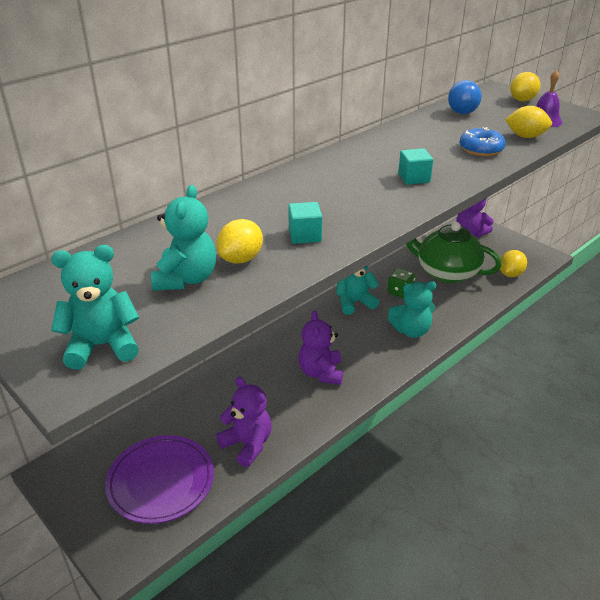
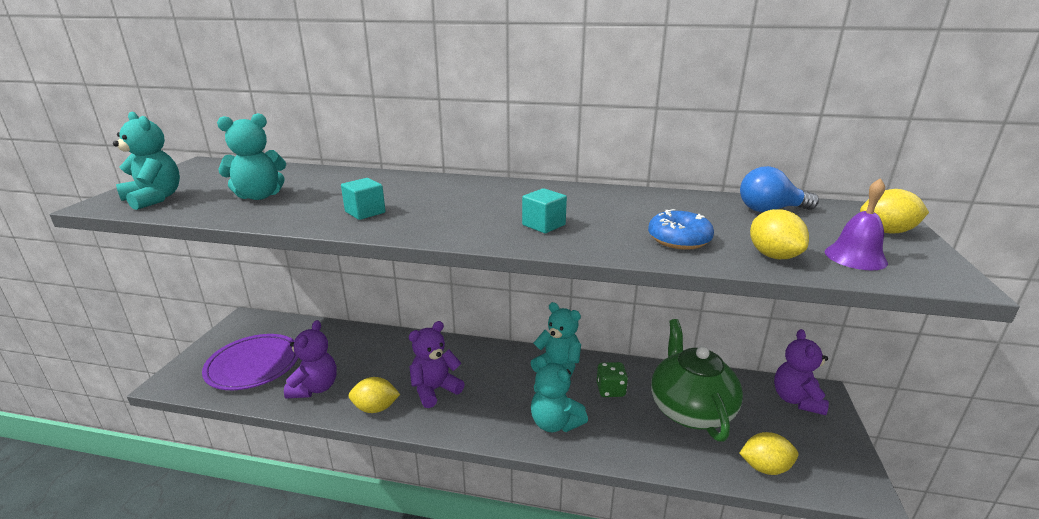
camera: 55 degrees right, 10 degrees down
(241, 259) = (303, 203): yellow lemon -> yellow lemon (375, 408)

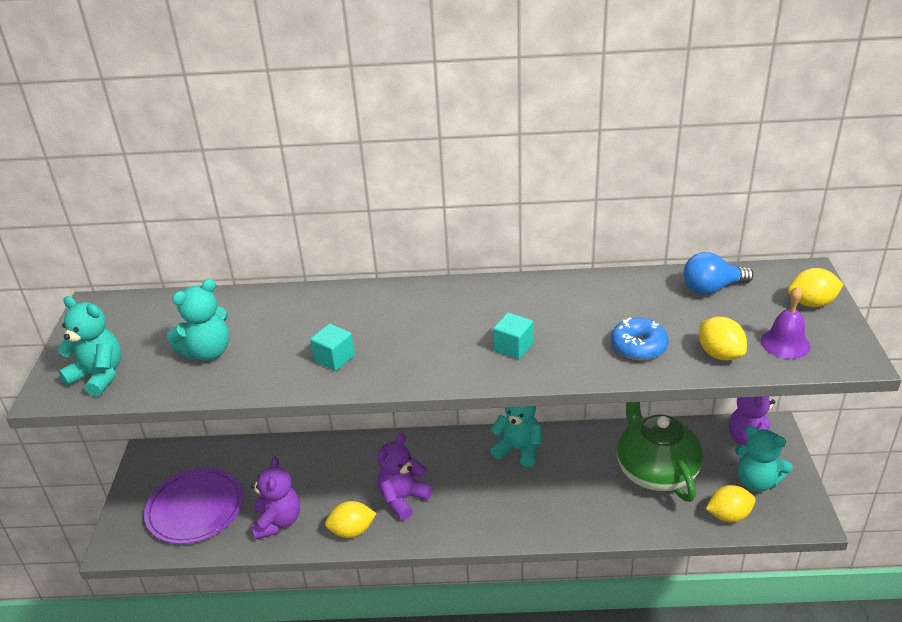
camera: 10 degrees left, 10 degrees up
(555, 423) = (533, 510): turquoise teddy bear -> turquoise teddy bear (757, 481)
(610, 390) = (576, 464): green dice -> none

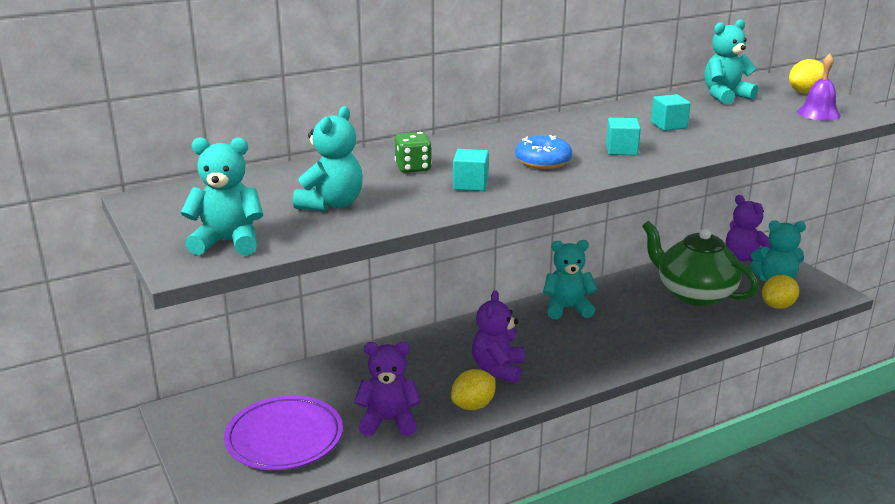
camera: 30 degrees left, 10 degrees down
(278, 521) = (388, 421): purple teddy bear -> purple teddy bear turned 60 degrees counterclockwise
(312, 322) = (413, 168): none -> green dice
(600, 321) = (668, 125): none -> turquoise cube
(638, 346) = (719, 132): blue donut -> blue donut (543, 161)
(711, 288) = (725, 96): blue light bulb -> turquoise teddy bear
(719, 354) = (783, 126): yellow lemon -> none

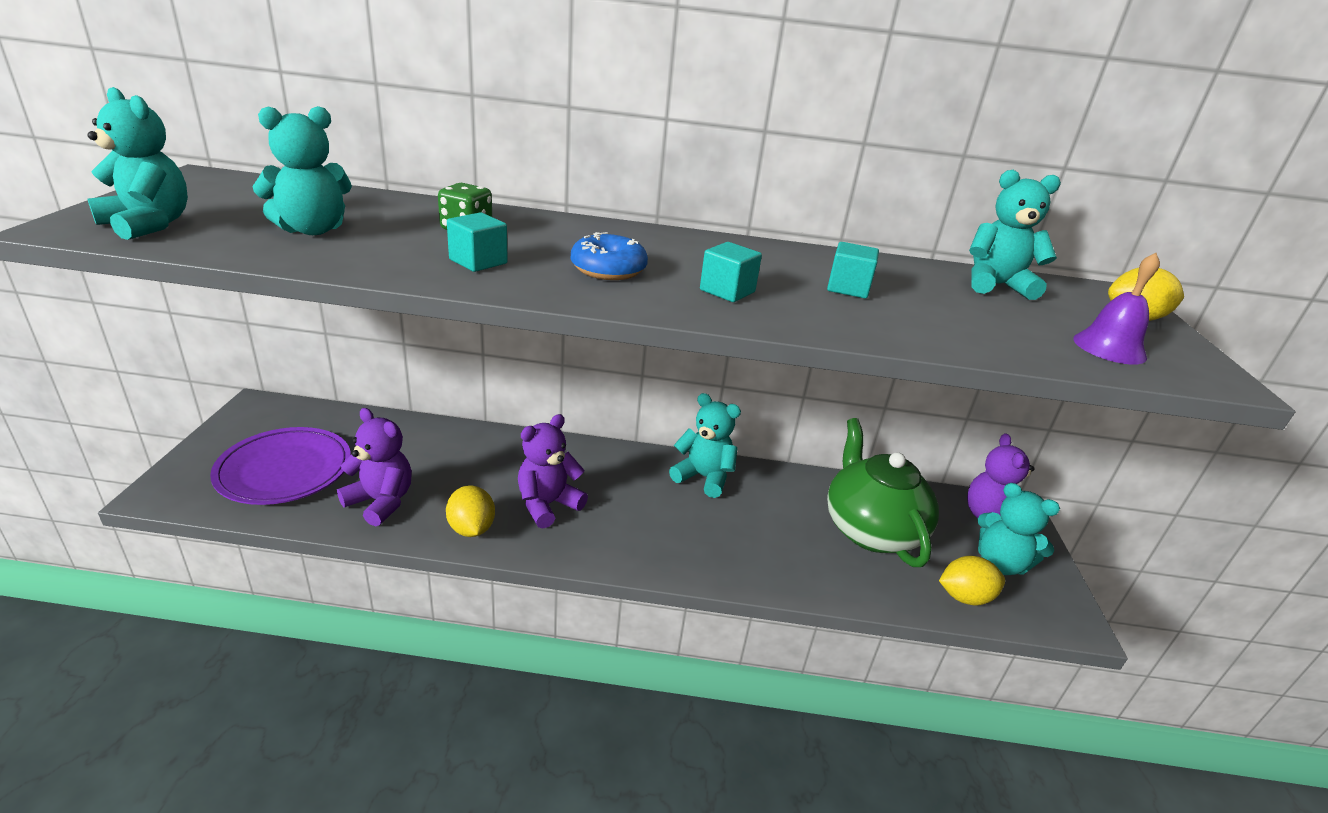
camera: 30 degrees right, 5 degrees up
(473, 405) = (471, 529): yellow lemon -> yellow lemon turned 75 degrees clockwise

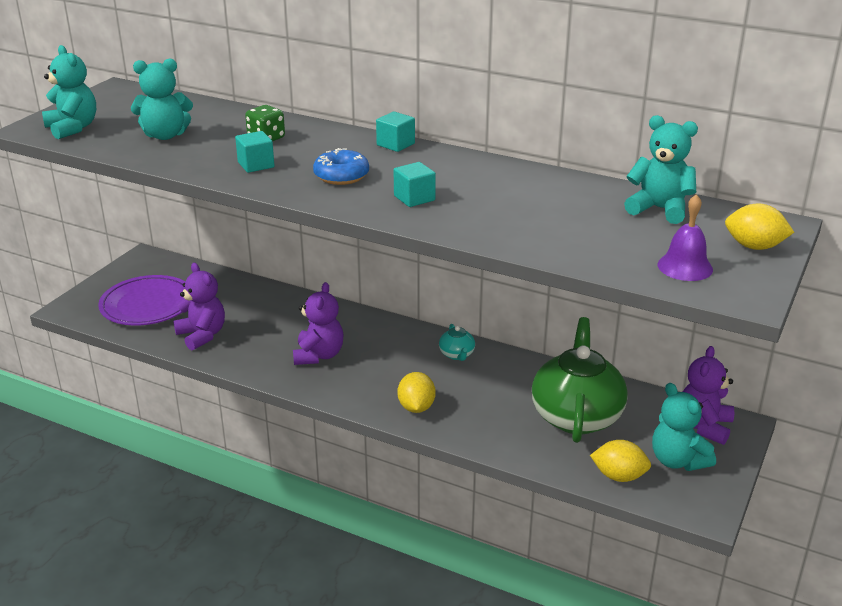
camera: 25 degrees right, 0 degrees up
(471, 529) = (255, 362): yellow lemon -> yellow lemon (416, 407)
(547, 505) = (318, 355): purple teddy bear -> purple teddy bear turned 120 degrees clockwise
(703, 477) = (457, 355): turquoise teddy bear -> turquoise teapot
(848, 288) = (516, 202): turquoise cube -> turquoise cube (395, 144)

